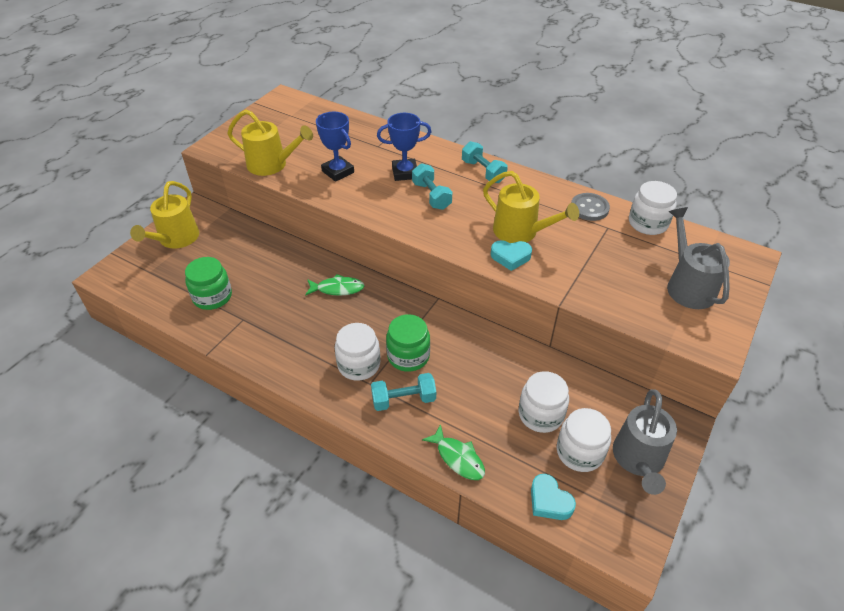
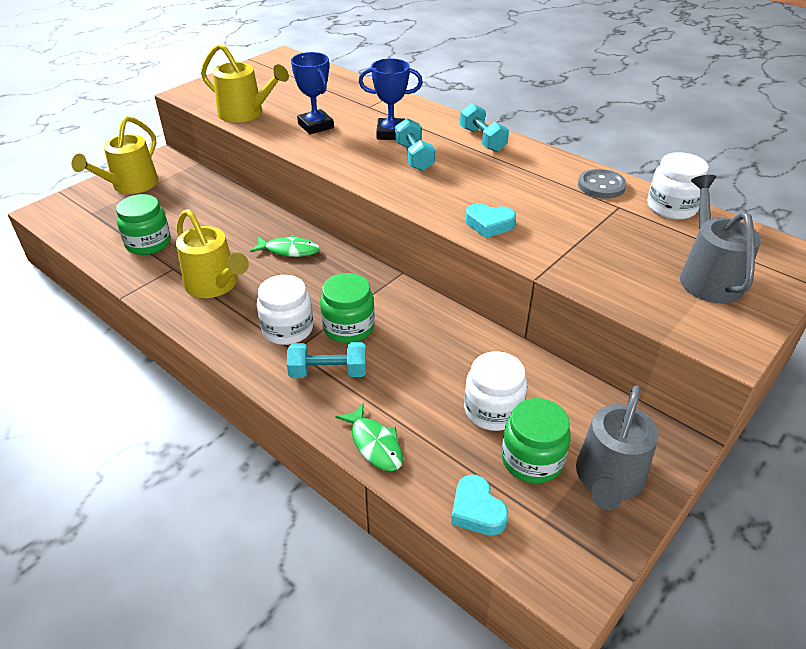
camera: 10 degrees right, 5 degrees down
(521, 232) = (509, 201): yellow watering can -> yellow watering can (215, 285)
(579, 452) = (532, 459): white jar -> green jar

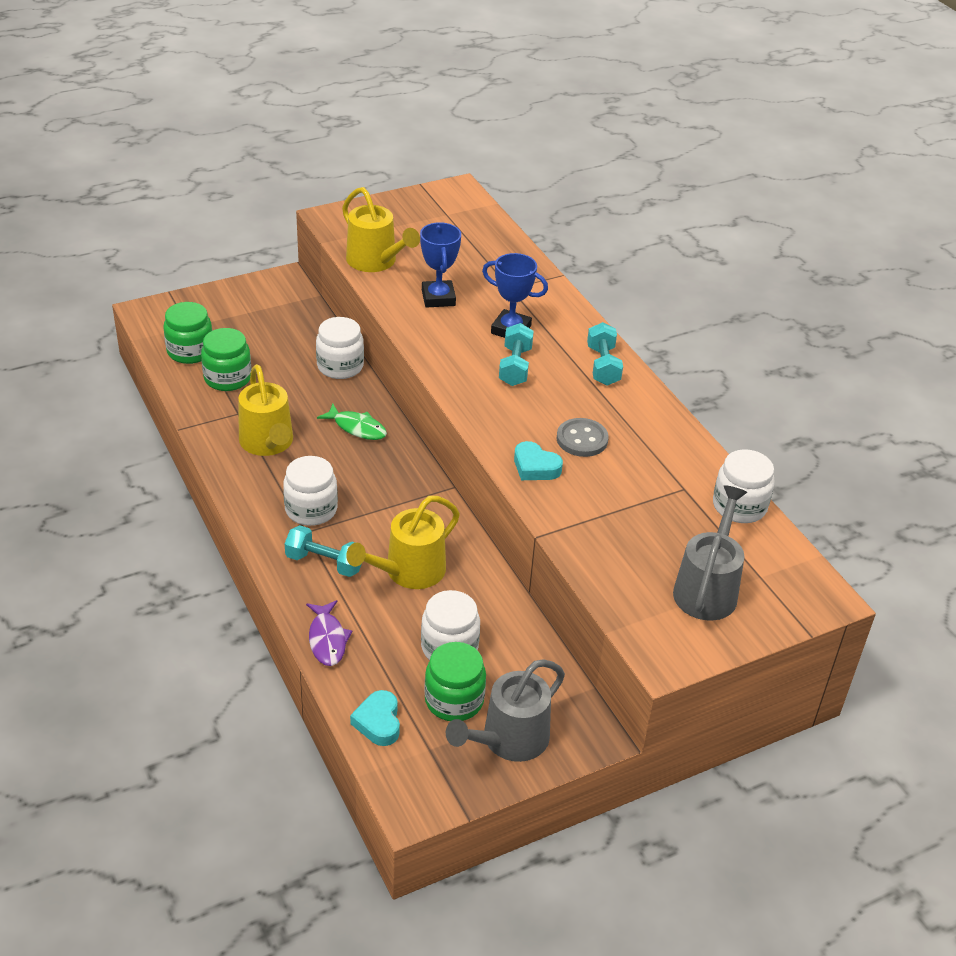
camera: 20 degrees right, 0 degrees up
(130, 185) = (239, 305): yellow watering can -> yellow watering can (408, 572)
(246, 208) = (340, 366): none -> white jar
(348, 327) = (368, 526): green jar -> green jar (190, 351)
(374, 444) = (327, 639): green fish -> purple fish
(601, 186) = (686, 459): grey button -> grey button (582, 439)

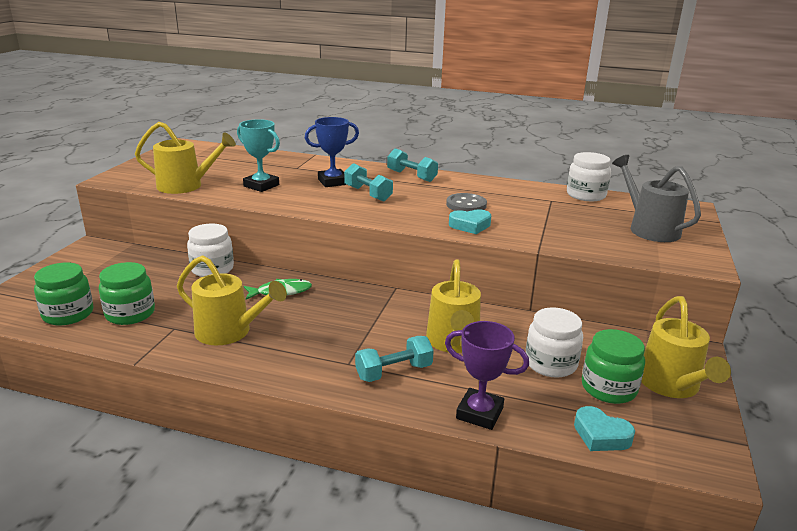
camera: 45 degrees left, 15 degrees down
(311, 509) = (329, 349): white jar -> none
(327, 639) = (479, 413): purple fish -> purple trophy
(438, 298) = (261, 185): blue trophy -> turquoise trophy
(508, 740) = (672, 385): grey watering can -> yellow watering can

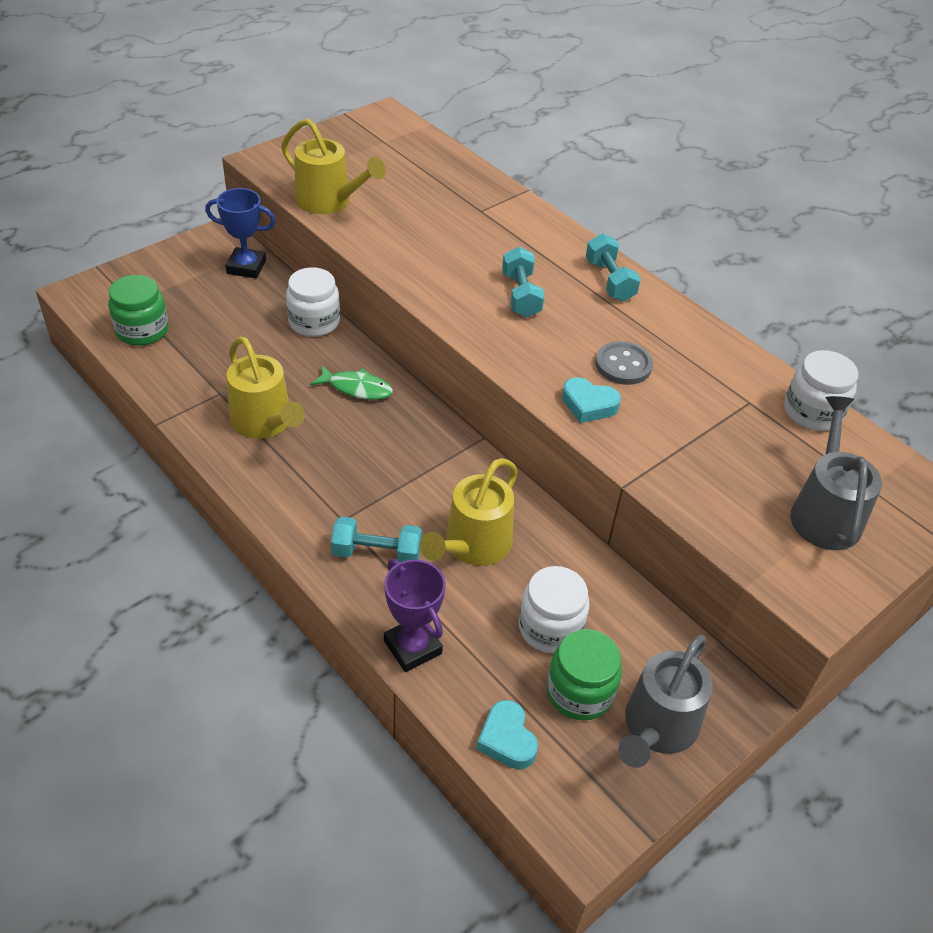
camera: 30 degrees right, 20 degrees up
(130, 314) = (194, 355): green jar -> none
(261, 185) = (410, 232): turquoise trophy -> none
(333, 182) = (500, 255): blue trophy -> blue trophy (246, 267)
(672, 385) = (657, 728): yellow watering can -> grey watering can

